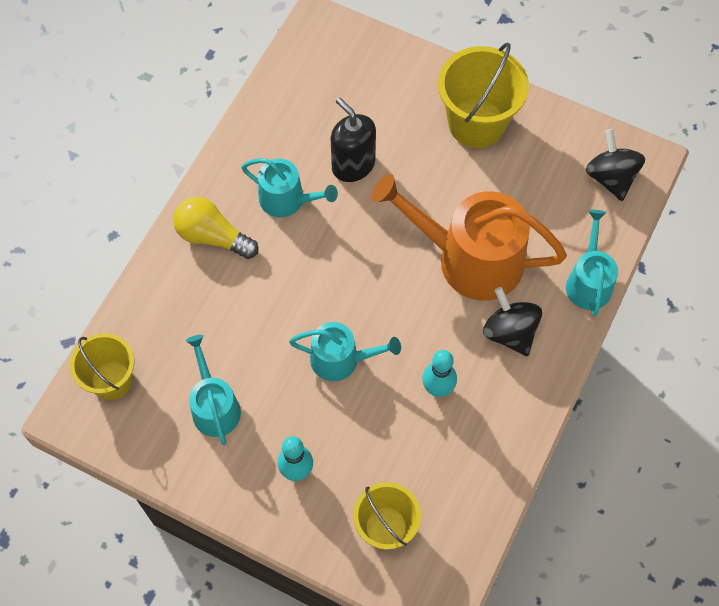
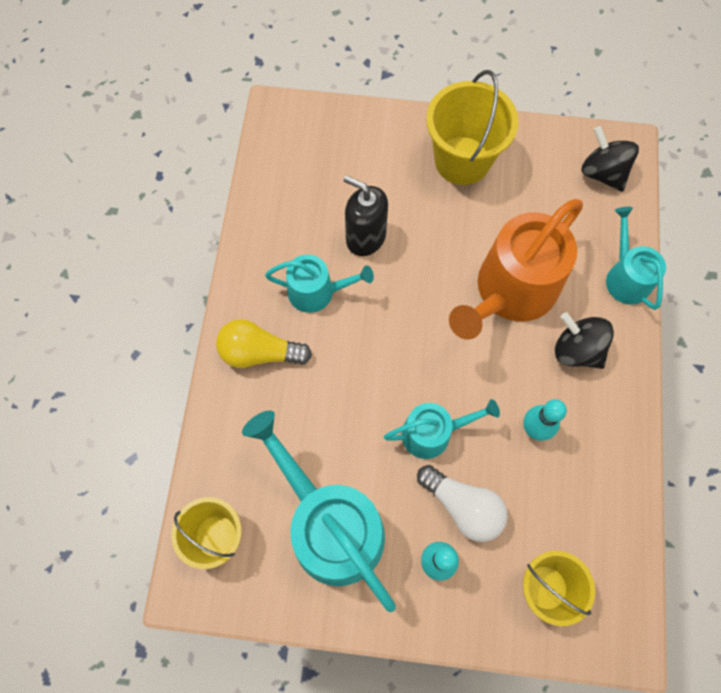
camera: 20 degrees left, 5 degrees up
(214, 406) = (330, 526): turquoise watering can -> turquoise watering can, size x1.82
(341, 432) = (463, 506): none -> white light bulb
(469, 259) = (510, 292): orange watering can -> orange watering can turned 45 degrees counterclockwise

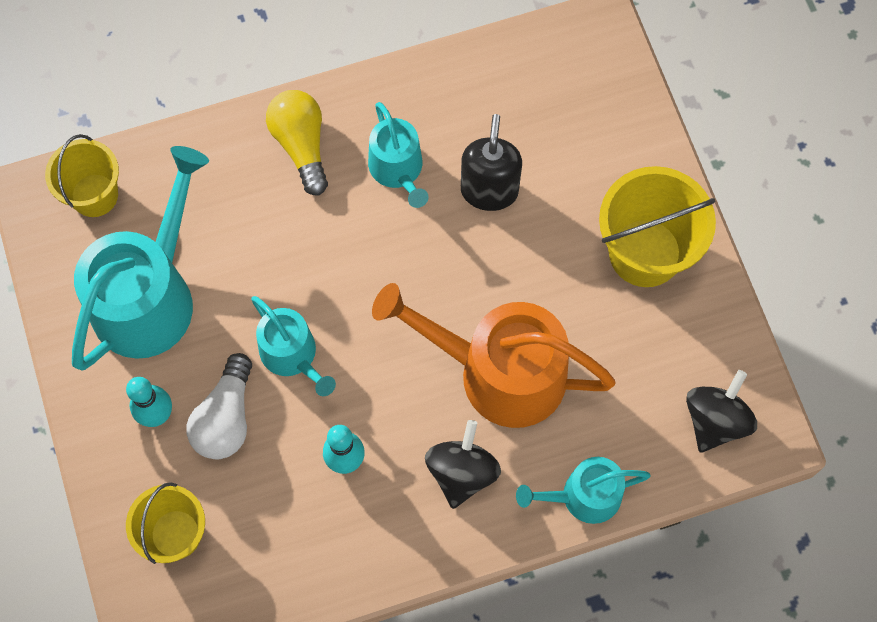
camera: 65 degrees right, 0 degrees up
(625, 277) = (583, 496): turquoise watering can -> turquoise watering can turned 150 degrees counterclockwise

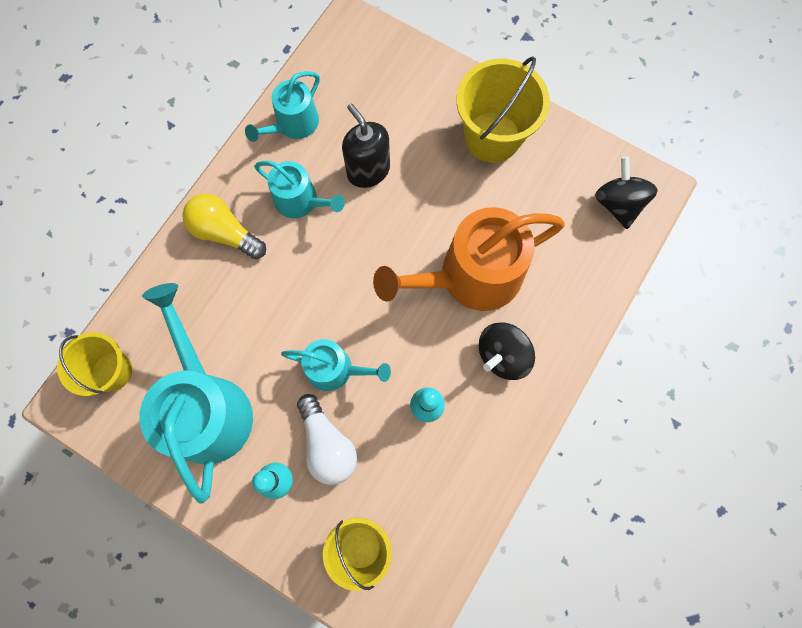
camera: 40 degrees left, 5 degrees up
(462, 472) = (502, 355): black spinning top -> black spinning top turned 105 degrees counterclockwise
(583, 496) = (585, 310): turquoise watering can -> turquoise watering can (293, 124)

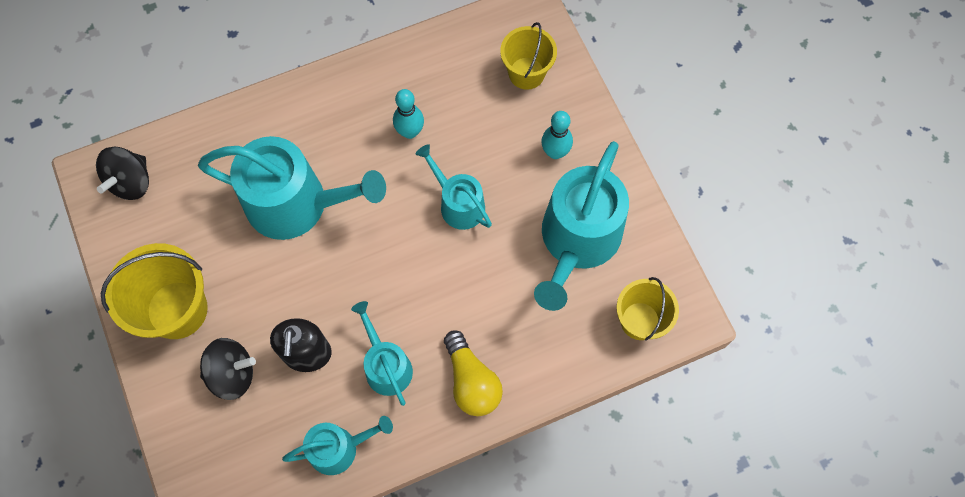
camera: 145 degrees left, 5 degrees down
(327, 444) = (503, 154): white light bulb -> none
(471, 276) = (296, 204): orange watering can -> turquoise watering can
(502, 355) = (323, 130): black spinning top -> black spinning top (232, 374)

